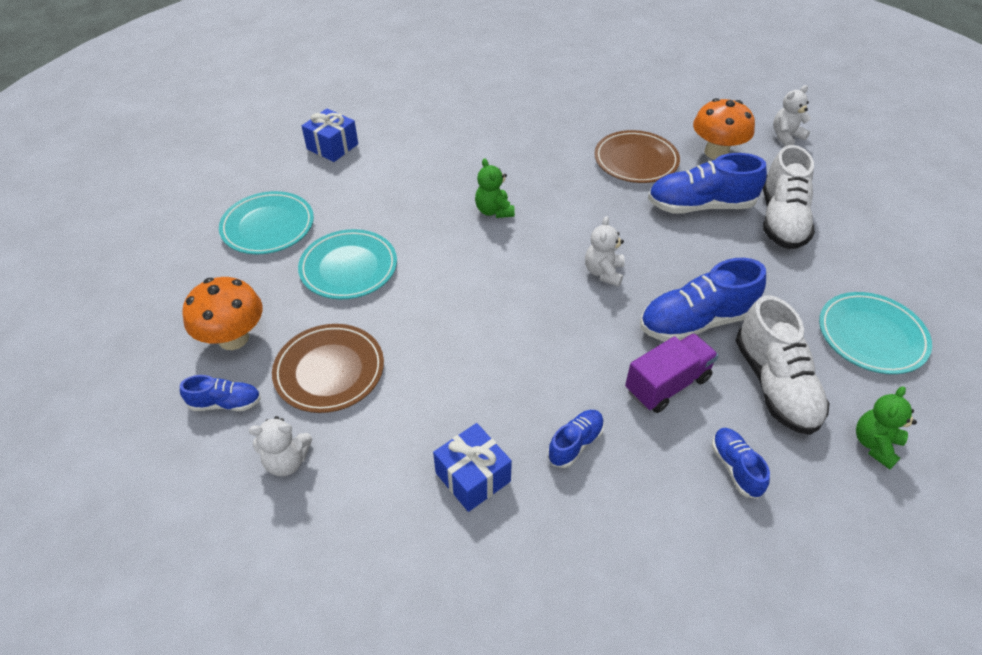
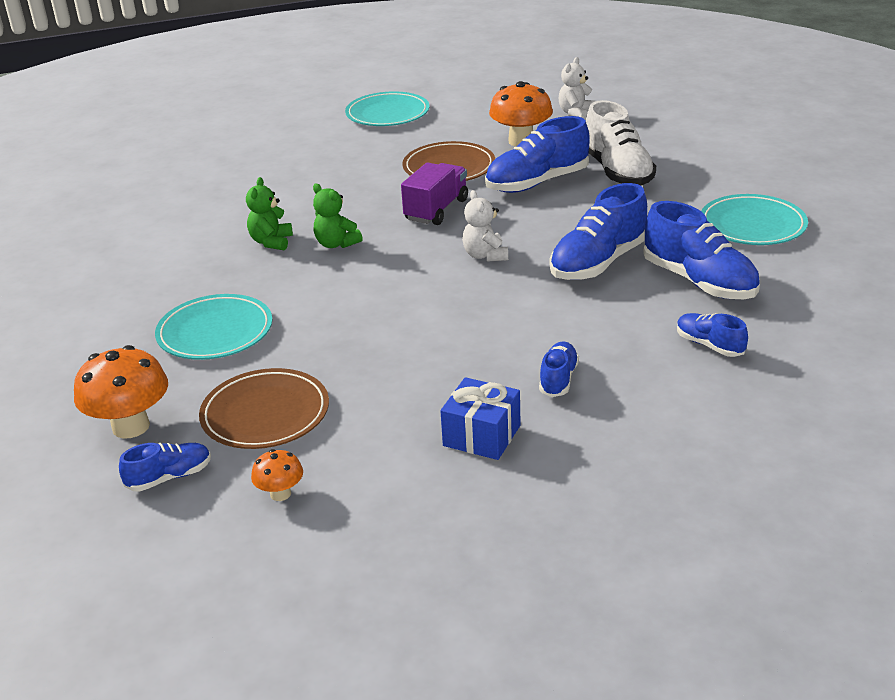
camera: 25 degrees left, 15 degrees down
(268, 226) = (88, 329): turquoise plate -> turquoise plate (387, 114)
(287, 461) = (280, 494): white teddy bear -> orange mushroom
(332, 146) = (107, 245): blue gift -> none
(667, 384) = (607, 312): purple truck -> purple truck (436, 210)
(775, 385) = (699, 282): white shoe -> blue shoe
(875, 444) = (808, 292): green teddy bear -> green teddy bear (271, 242)

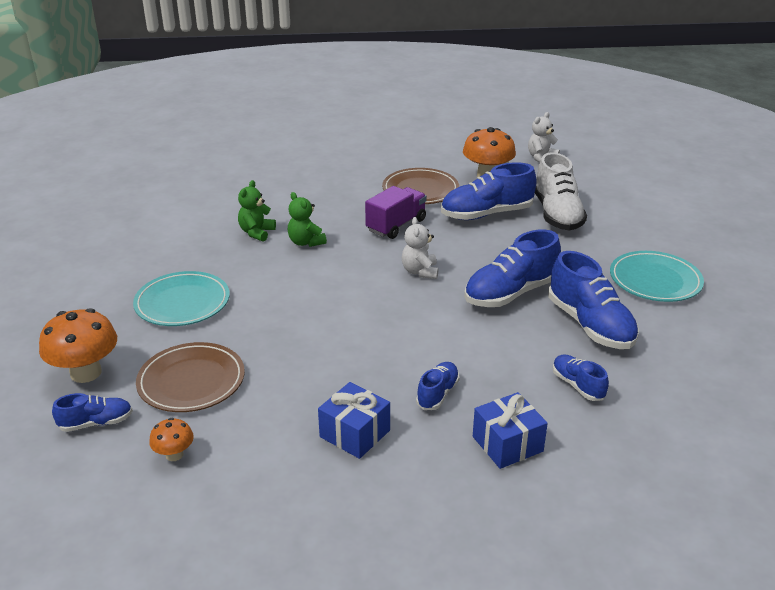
camera: 10 degrees right, 0 degrees up
(387, 114) = (390, 137): turquoise plate -> none
(656, 416) = (507, 444): none -> blue gift

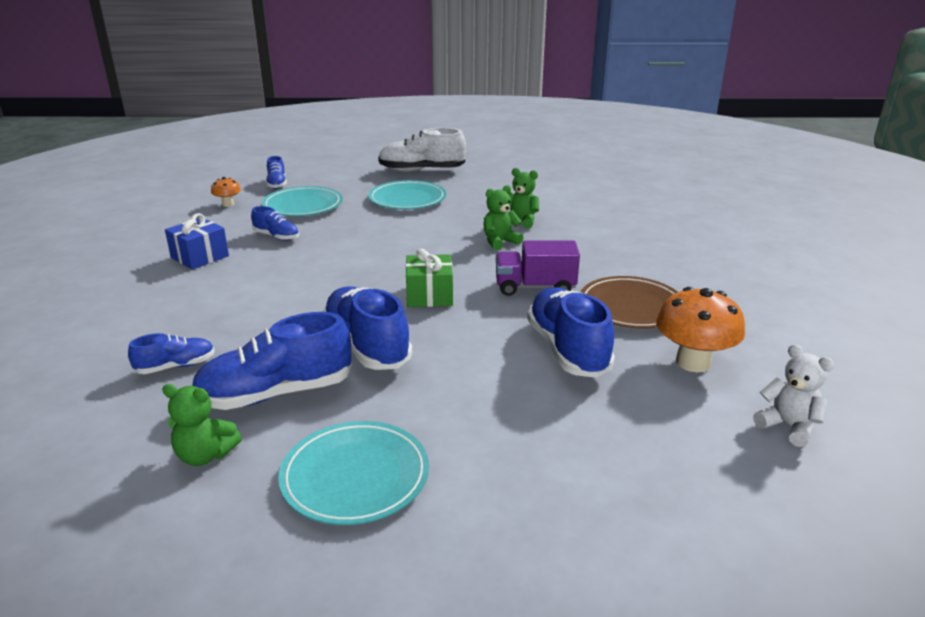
camera: 95 degrees right, 5 degrees down
(86, 373) = (332, 178): orange mushroom -> none
(191, 381) = (303, 206): brown plate -> turquoise plate
(396, 225) = (535, 287): purple truck -> purple truck turned 135 degrees clockwise
(420, 272) = (429, 295): white teddy bear -> green gift
(437, 394) = (221, 291): blue shoe -> blue shoe (276, 237)
(507, 444) = (130, 317): blue gift -> none
(557, 214) = (571, 412): white shoe -> white shoe (421, 171)
(670, 341) = (205, 455): none -> green teddy bear

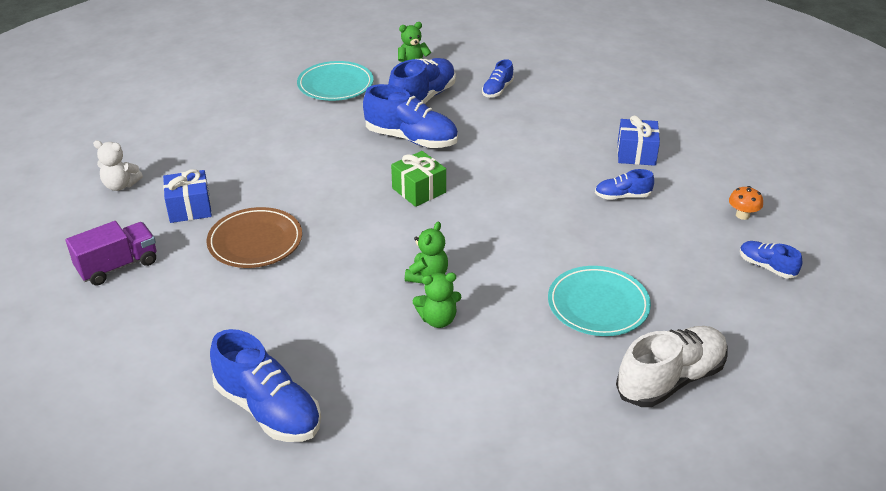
camera: 145 degrees right, 10 degrees up
(303, 206) = (676, 245): turquoise plate -> none
(535, 287) = (346, 231): purple truck -> purple truck (118, 266)
(567, 349) = (281, 185): blue shoe -> blue shoe (268, 409)
(693, 362) = (190, 208): orange mushroom -> blue gift

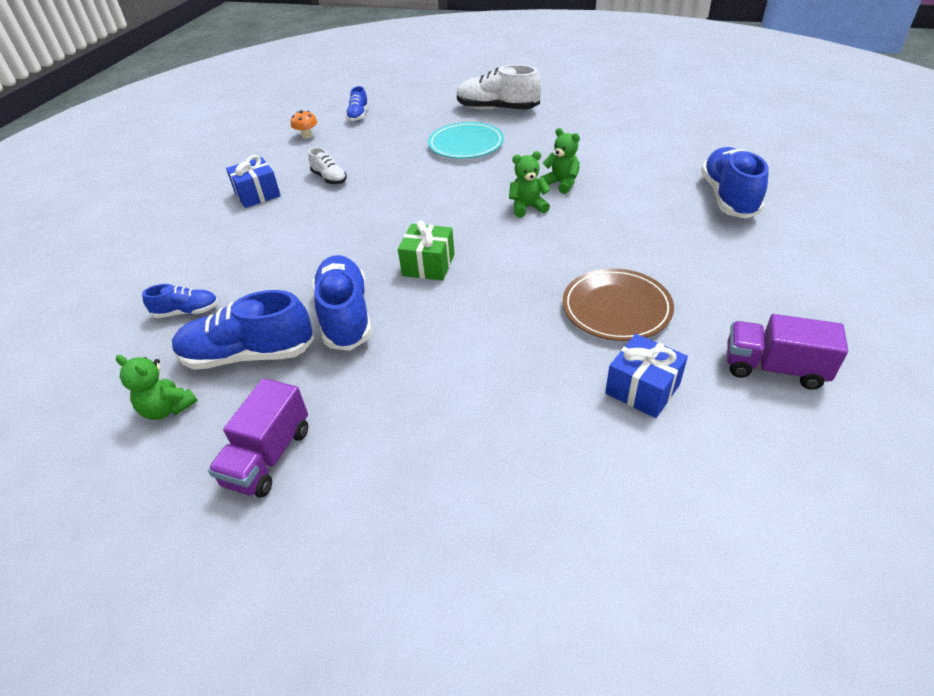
camera: 125 degrees left, 5 degrees up
(120, 185) = (698, 489): white teddy bear -> none
(335, 85) = (268, 456): turquoise plate -> purple truck
(622, 196) = (329, 178): blue shoe -> white shoe

